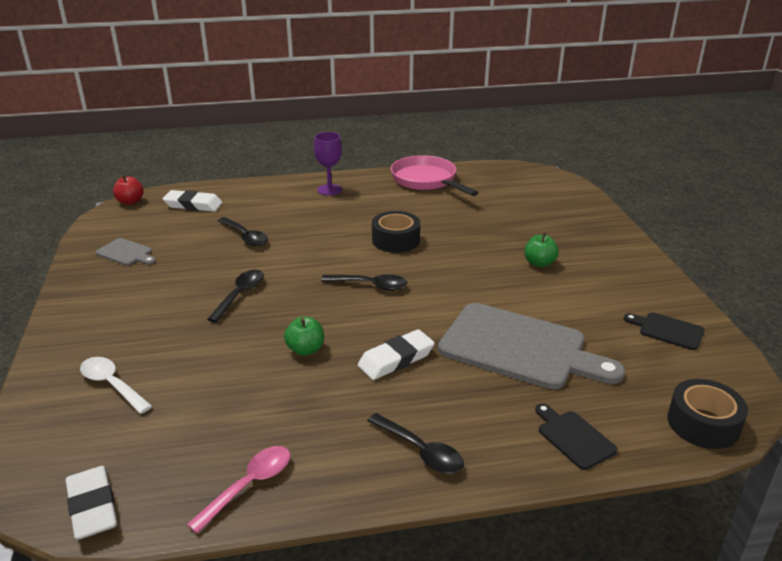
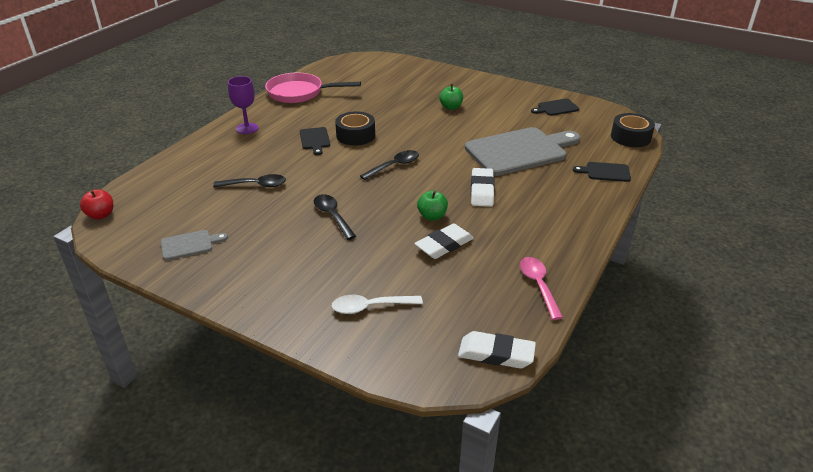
camera: 50 degrees left, 5 degrees up
(193, 205) = (165, 189): white eraser -> white eraser (444, 245)
(357, 226) = (315, 140): none -> black cutting board
(421, 451) = (569, 218): black spoon -> none

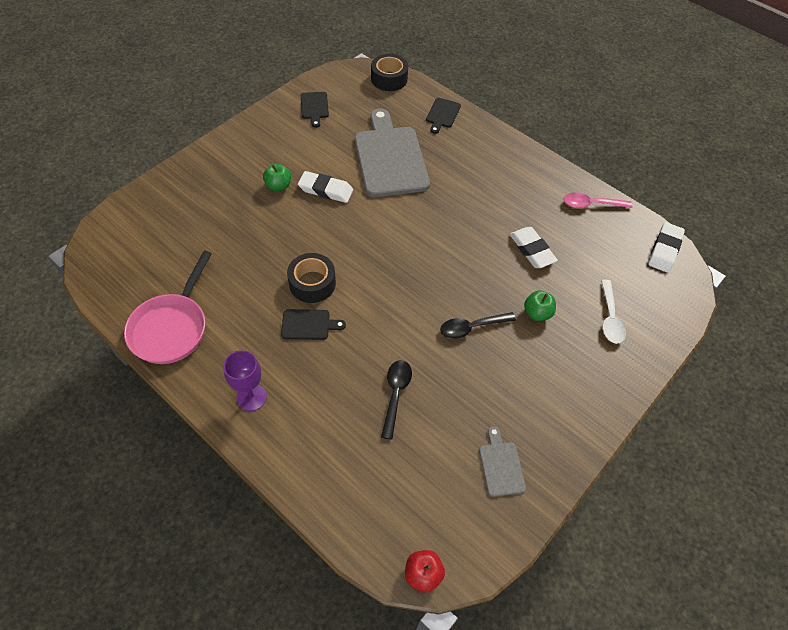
camera: 80 degrees left, 20 degrees up
(394, 166) = (390, 260): black spoon -> none
(432, 216) = (487, 249): green apple -> green apple (537, 313)
(482, 191) = (452, 203): white eraser -> white eraser (326, 190)

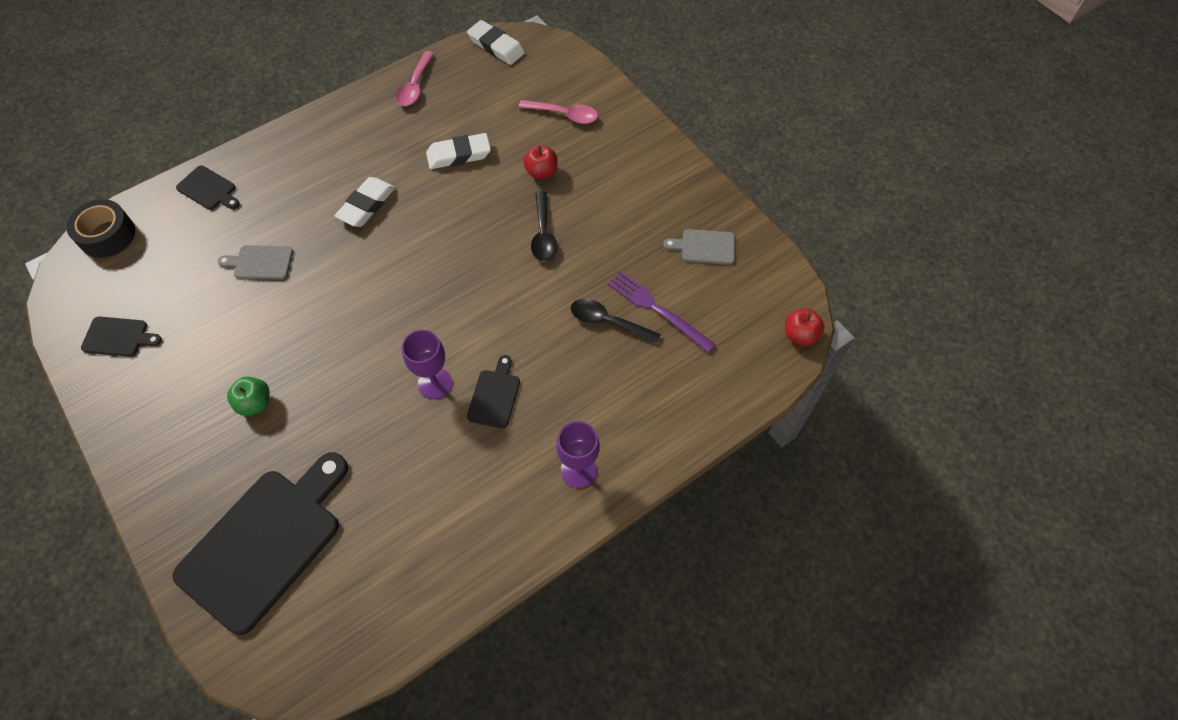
camera: 75 degrees left, 5 degrees up
(171, 328) = (454, 560): pink pan -> none
(179, 219) = (265, 542): none -> black cutting board
(312, 283) = (435, 383): black tape -> purple goblet
(326, 190) = (286, 346): white eraser -> white eraser (366, 205)
(390, 158) = (260, 263): grey cutting board -> grey cutting board, size x0.45
(418, 433) = (657, 310): none -> purple fork
(537, 313) = (541, 172): green apple -> red apple
(610, 318) = (564, 115): white spoon -> pink spoon

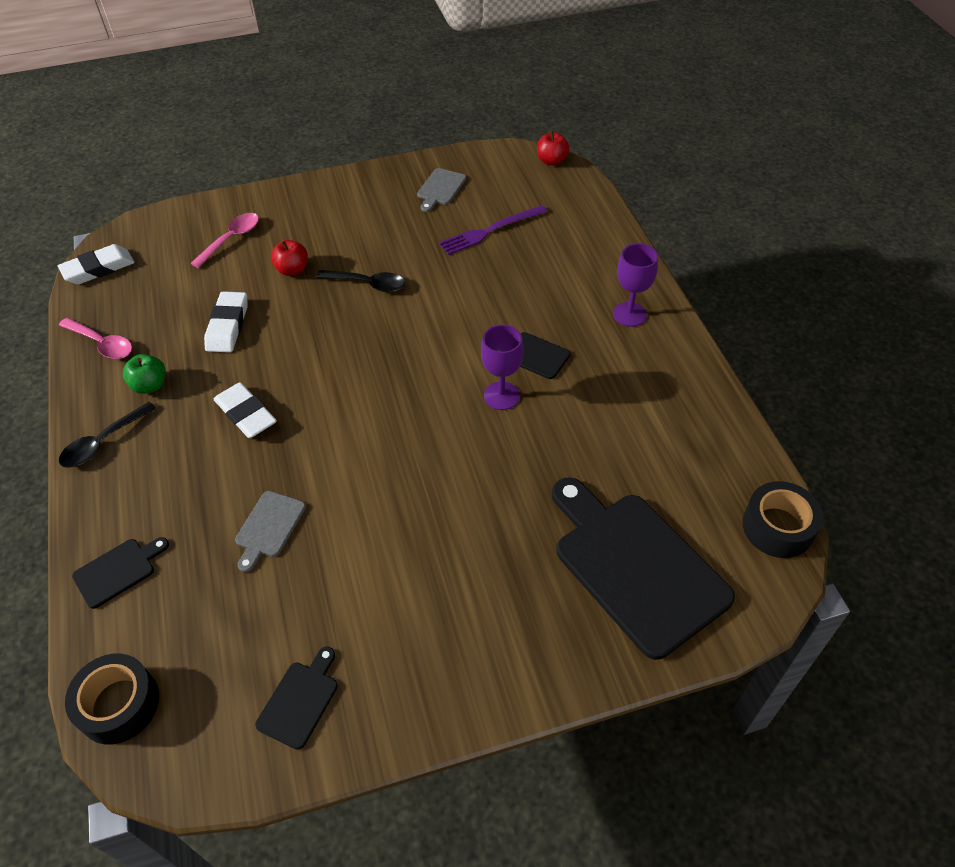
camera: 70 degrees left, 10 degrees down
(255, 403) = (462, 556): green apple -> green apple (150, 385)
(330, 666) = (778, 527): none -> black tape
(608, 322) = (488, 263): black spoon -> black spoon (103, 442)

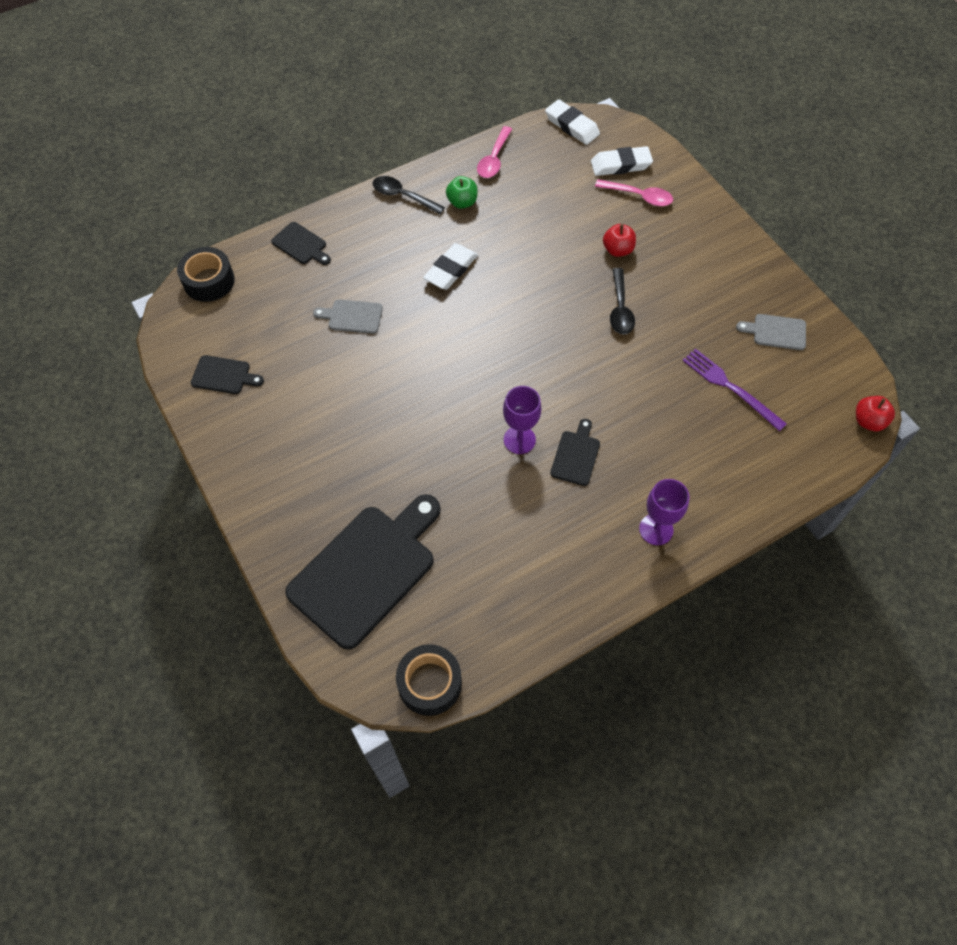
camera: 75 degrees right, 10 degrees up
(228, 326) = (537, 228): white eraser -> white eraser (620, 165)

